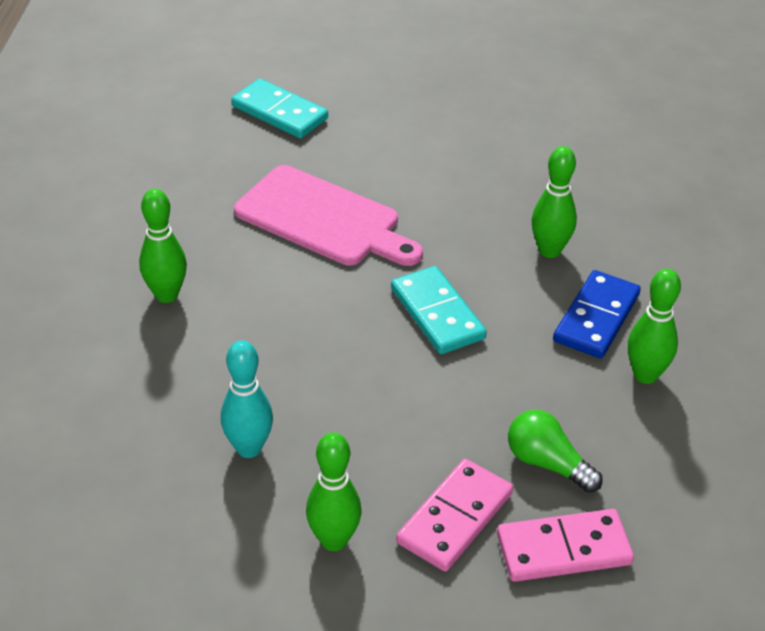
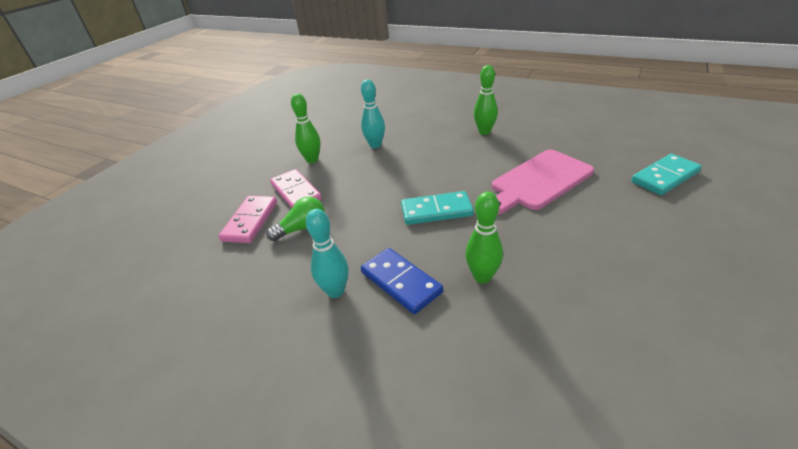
camera: 115 degrees right, 5 degrees down
(645, 375) = (335, 291): green bowling pin -> turquoise bowling pin

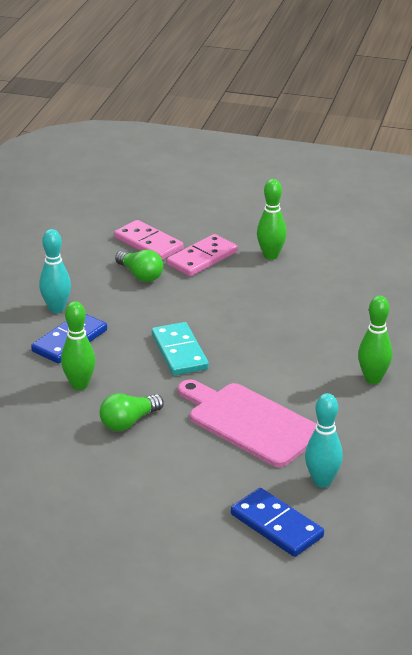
camera: 75 degrees right, 5 degrees down
(250, 221) = (148, 244): pink domino -> pink domino turned 45 degrees clockwise
(375, 145) = (315, 294): turquoise bowling pin -> turquoise bowling pin (322, 481)
(544, 245) = (129, 422): none -> green light bulb
(665, 177) = (276, 525): turquoise domino -> blue domino

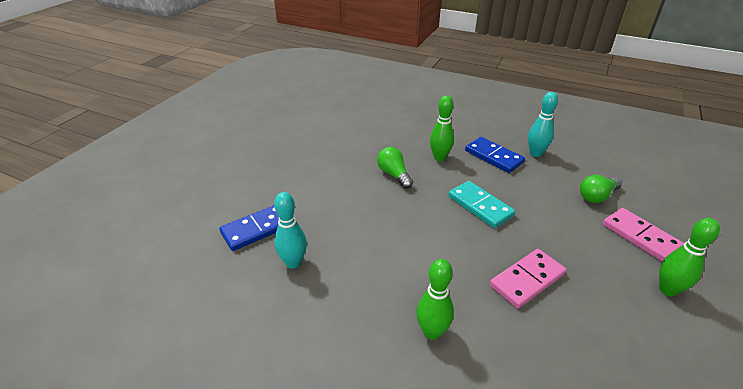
camera: 100 degrees right, 5 degrees up
(148, 244) = (654, 205): pink domino -> pink domino (527, 280)
(179, 352) = (480, 206): turquoise domino -> turquoise domino turned 60 degrees clockwise
(250, 423) = (379, 232): pink cutting board -> none

